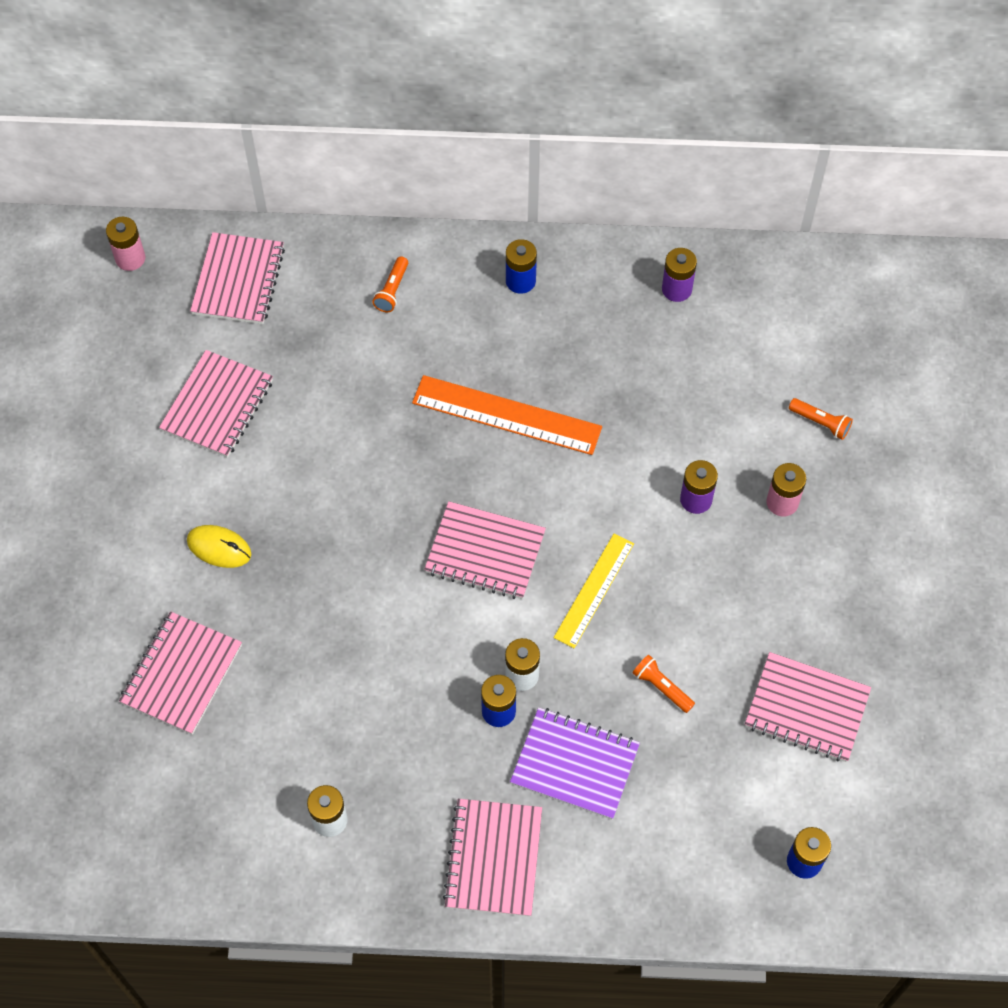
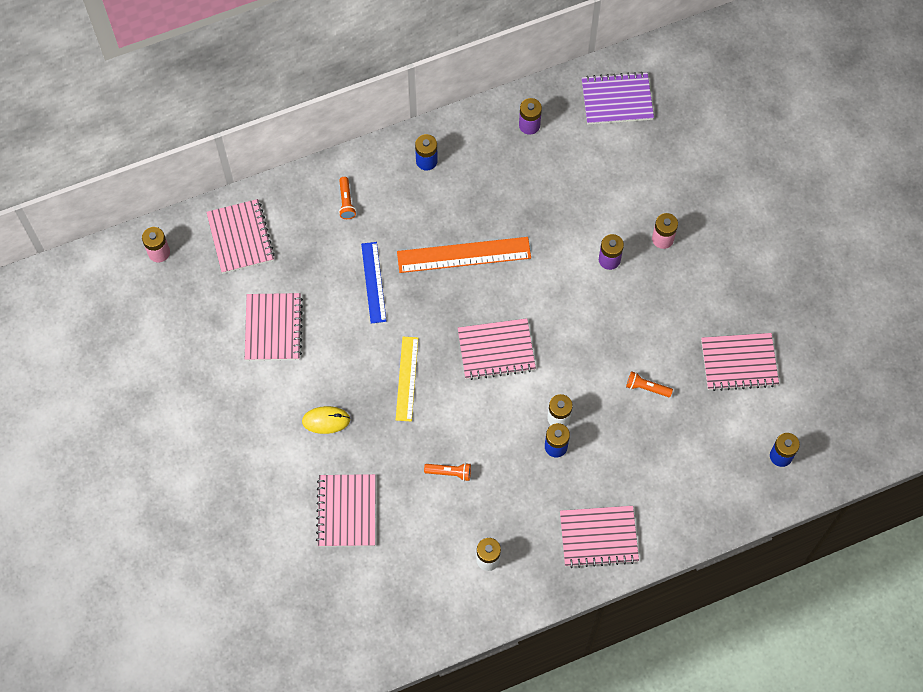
camera: 25 degrees left, 5 degrees up
(373, 401) = (373, 282): none -> blue ruler
(493, 858) = (598, 537): pink notebook -> pink notebook turned 75 degrees counterclockwise
(575, 764) = (618, 458): purple notebook -> purple notebook (617, 100)
(594, 590) = (575, 345): yellow ruler -> yellow ruler (407, 378)
(820, 423) = (661, 177): orange flashlight -> orange flashlight (449, 472)

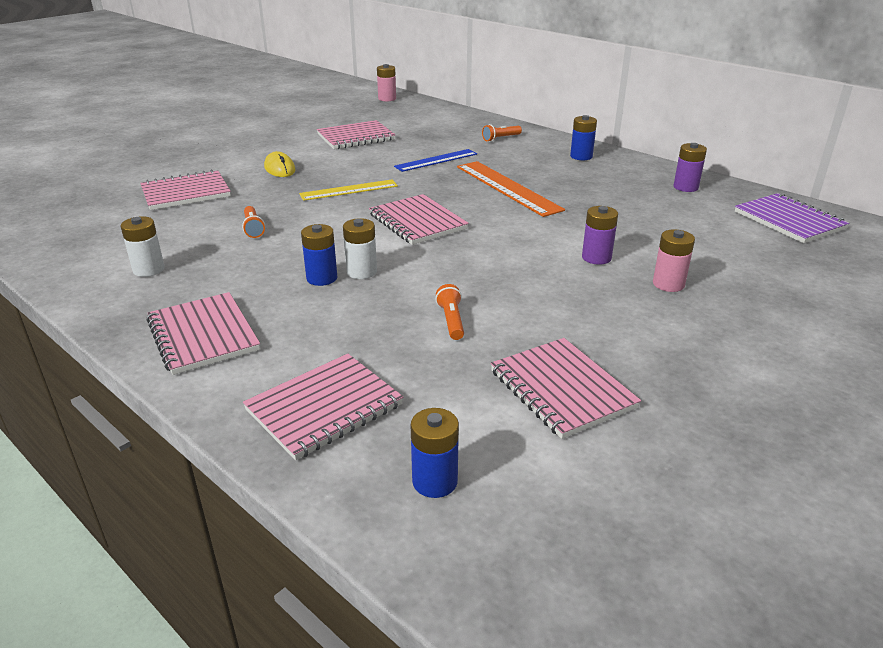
camera: 65 degrees right, 35 degrees down
(241, 237) = (426, 115): pink notebook -> pink notebook (324, 408)

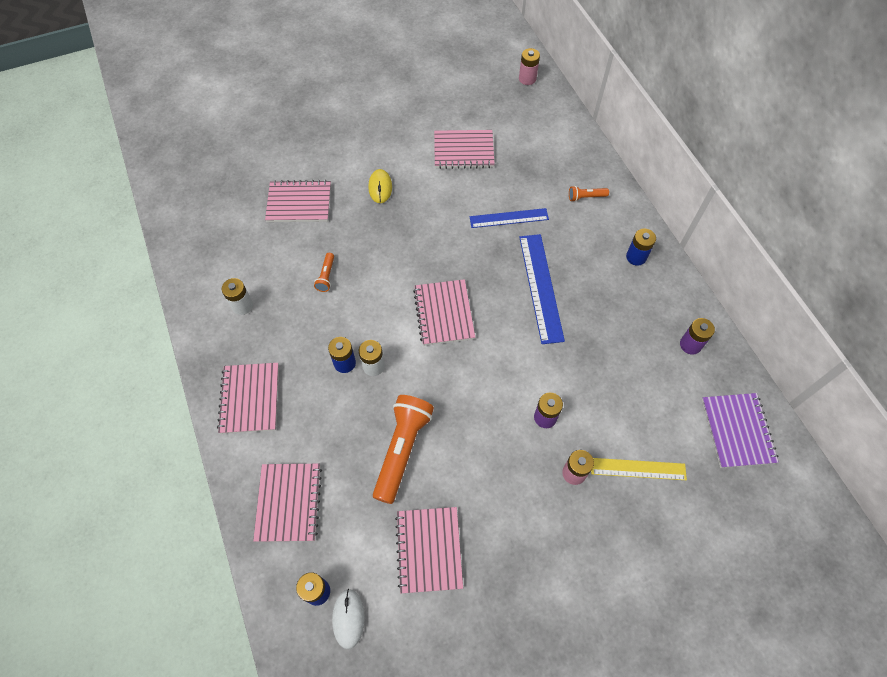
camera: 25 degrees right, 30 degrees up
(324, 408) = (289, 503): pink notebook -> pink notebook turned 75 degrees counterclockwise
(349, 190) = (417, 243): yellow ruler -> yellow ruler (638, 469)
(451, 321) = (402, 450): orange flashlight -> orange flashlight, size x2.19
(506, 493) = (348, 618): none -> white mouse
(507, 187) = (541, 287): orange ruler -> blue ruler

